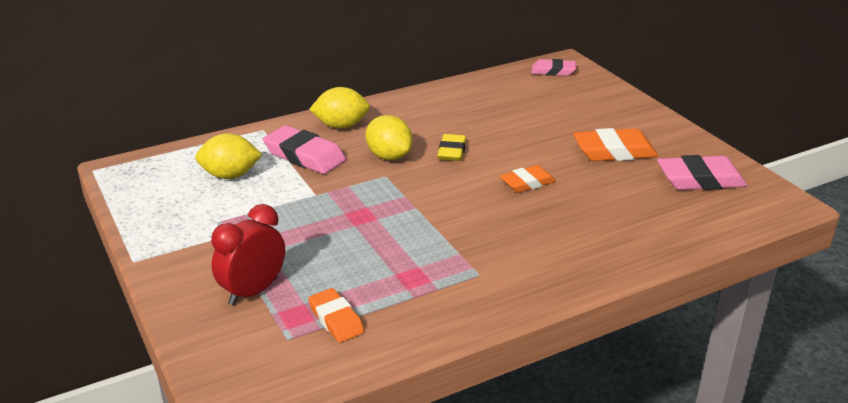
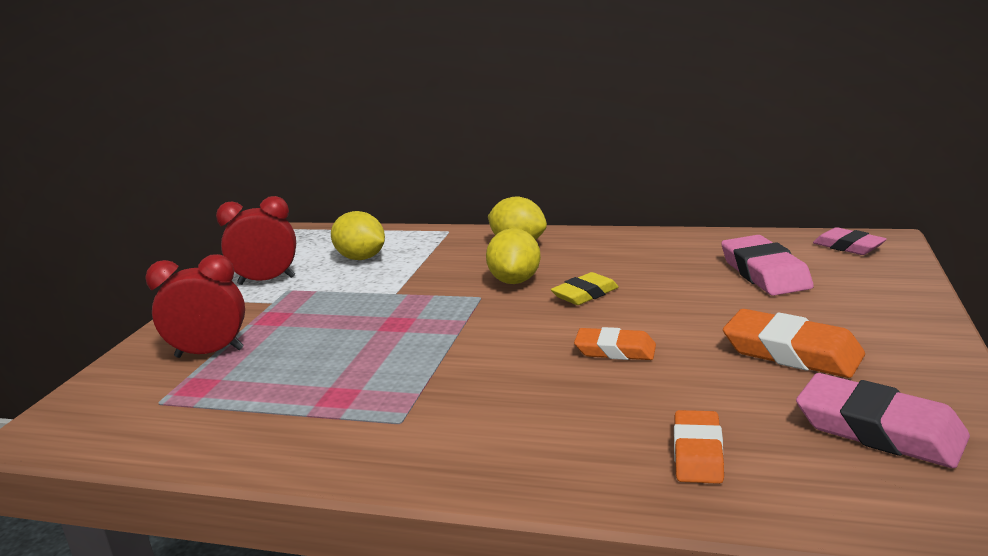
camera: 45 degrees right, 10 degrees down
(179, 221) = (266, 280): none -> red clock
(304, 156) = (443, 259): pink eraser -> pink eraser (764, 273)
(336, 319) = (216, 404): orange eraser -> orange eraser (698, 453)

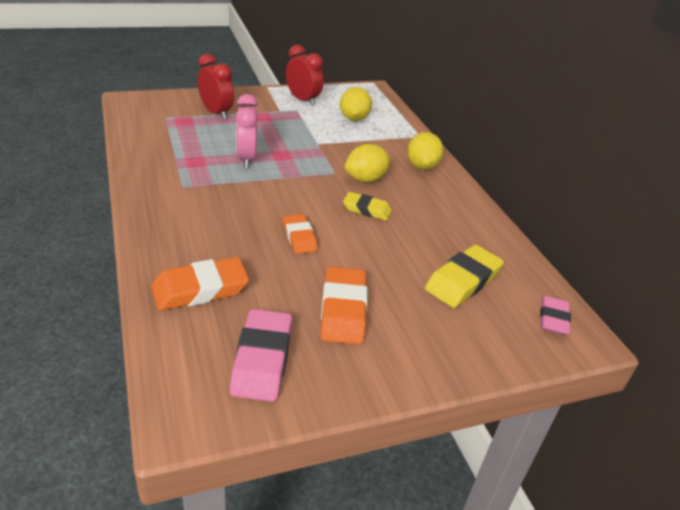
camera: 50 degrees right, 15 degrees up
(378, 352) = (246, 159): none -> pink clock
(698, 453) = (200, 289): orange eraser -> orange eraser, size x1.56
(764, 273) = (463, 281): pink eraser -> yellow eraser

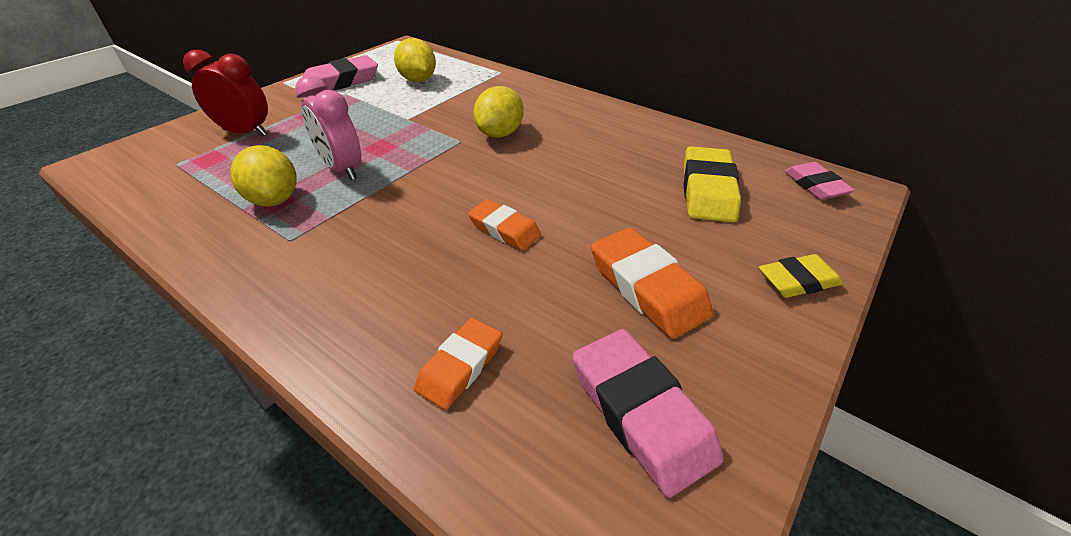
camera: 30 degrees left, 5 degrees up
(200, 289) = (460, 366): orange eraser -> orange eraser, size x0.64
(303, 100) = (341, 81): red clock -> pink eraser
(367, 209) = (538, 164): yellow eraser -> yellow eraser (797, 281)
(422, 166) = (537, 99): yellow lemon -> yellow lemon (274, 199)

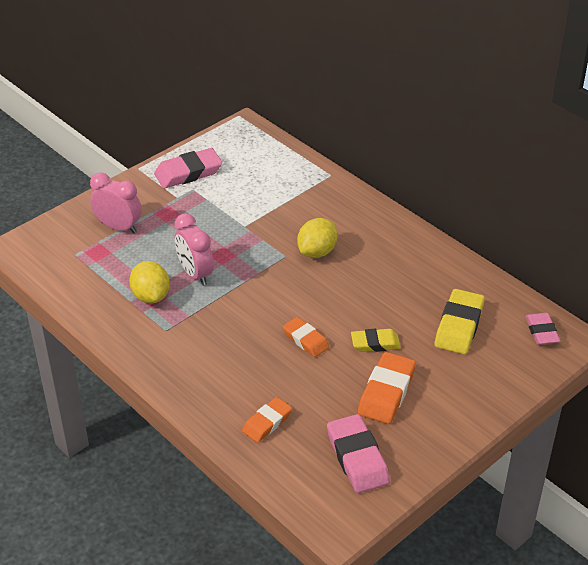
camera: 10 degrees right, 0 degrees up
(245, 132) = (118, 227): red clock -> pink clock
(418, 80) = (255, 178): yellow lemon -> none
(647, 287) = (386, 392): orange eraser -> orange eraser turned 45 degrees clockwise
(797, 281) = (483, 400): yellow eraser -> yellow eraser (375, 343)

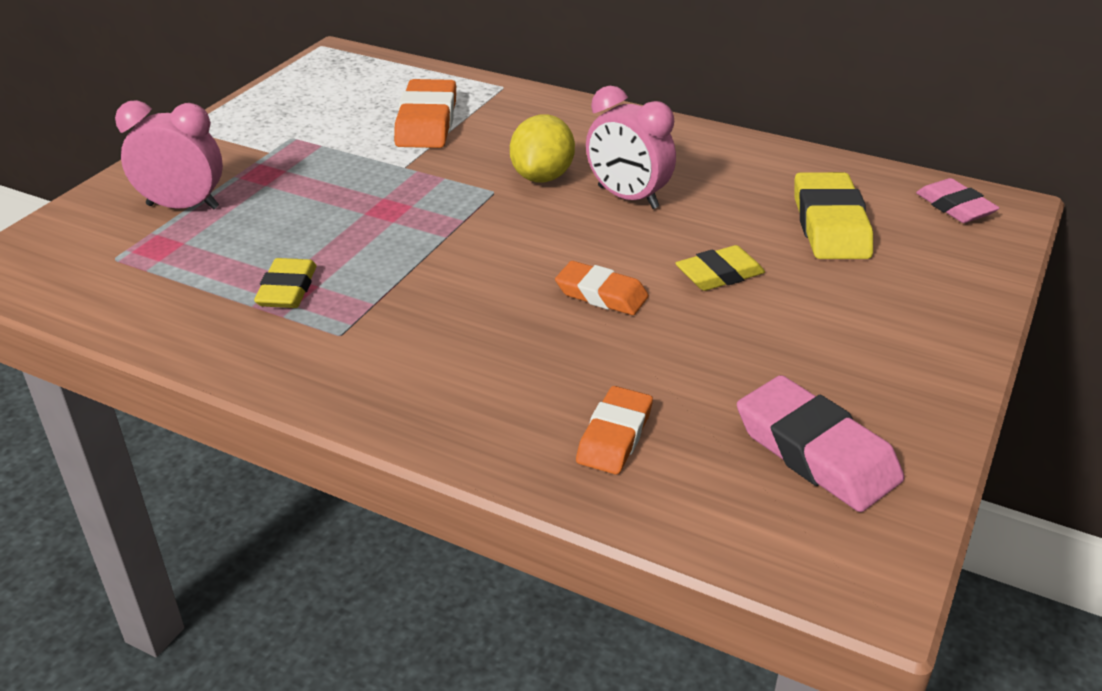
camera: 20 degrees left, 5 degrees down
(151, 296) = (287, 289): yellow lemon -> yellow eraser
(188, 173) = (274, 119): pink eraser -> none
(195, 274) = (353, 243): pink clock -> pink clock (627, 197)
(386, 392) = (789, 338): orange eraser -> orange eraser (427, 122)

